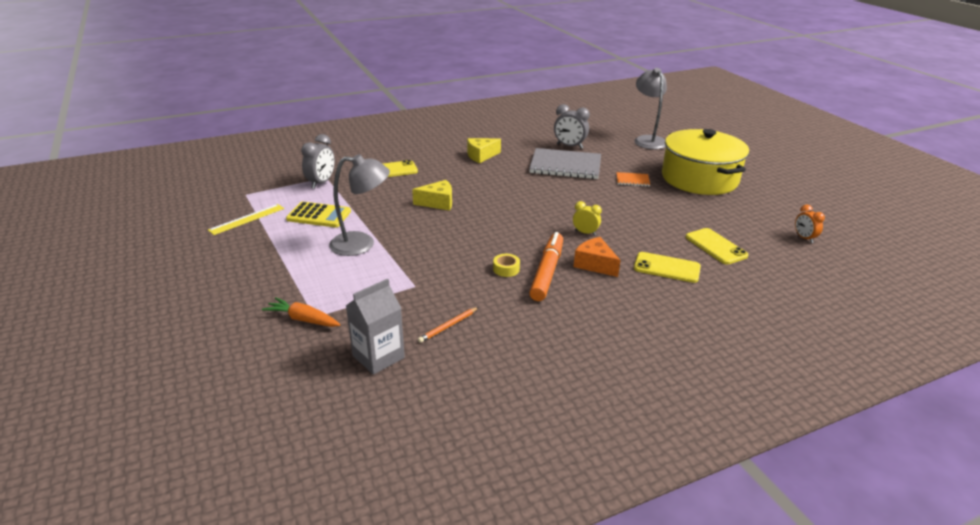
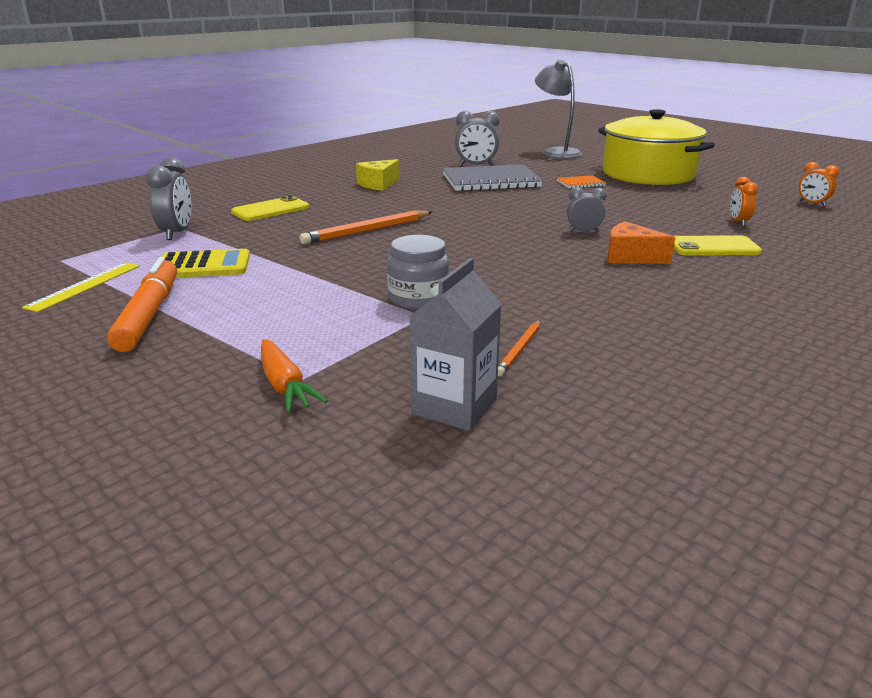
camera: 20 degrees left, 5 degrees down
(303, 319) = (285, 386): orange carrot -> orange carrot turned 120 degrees counterclockwise
(362, 244) = (299, 285): grey lamp -> none
(422, 271) = (418, 299): none -> grey jar
(438, 203) = (367, 231): yellow cheese -> orange pencil
(506, 269) = (528, 278): yellow tape -> none
(547, 272) = (583, 273): orange marker -> orange marker (149, 314)
(585, 233) = (583, 231): yellow clock -> grey clock
(716, 246) = (738, 222): yellow phone -> orange clock

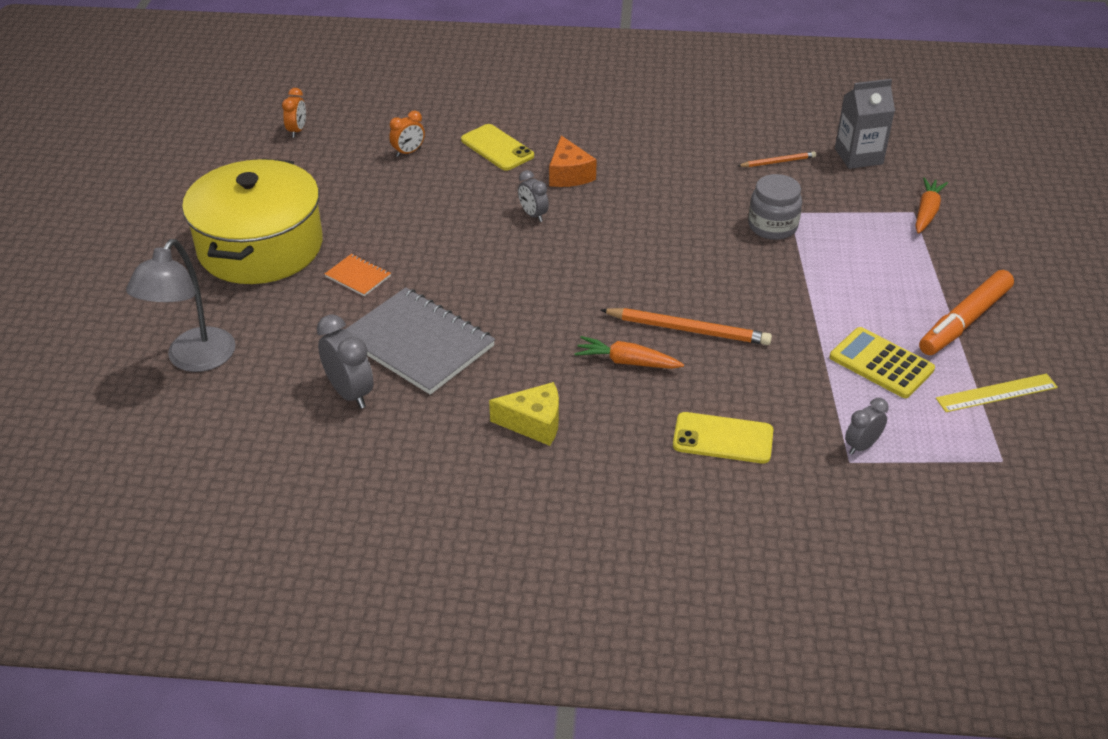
camera: 130 degrees left, 15 degrees up
(177, 233) = (861, 446): grey clock -> grey clock, size x0.63
(376, 210) = (626, 362): none -> orange carrot

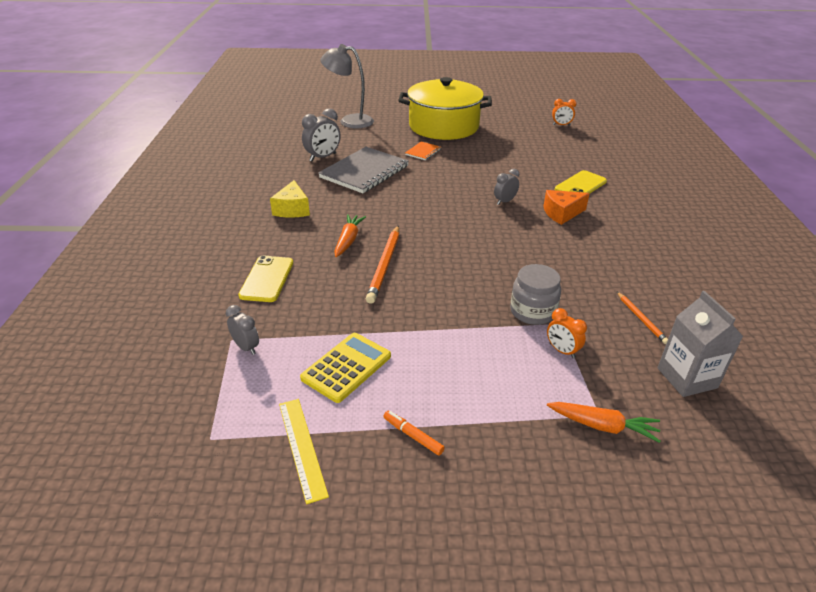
camera: 85 degrees right, 5 degrees down
(408, 152) = (557, 157): orange clock -> orange clock (562, 351)
(964, 321) = (413, 436): orange marker -> orange marker, size x0.46

